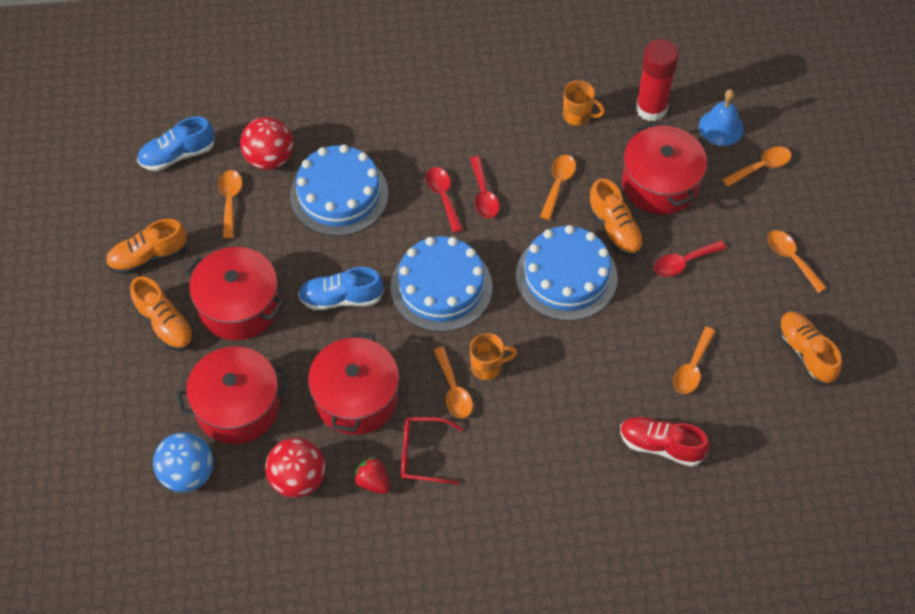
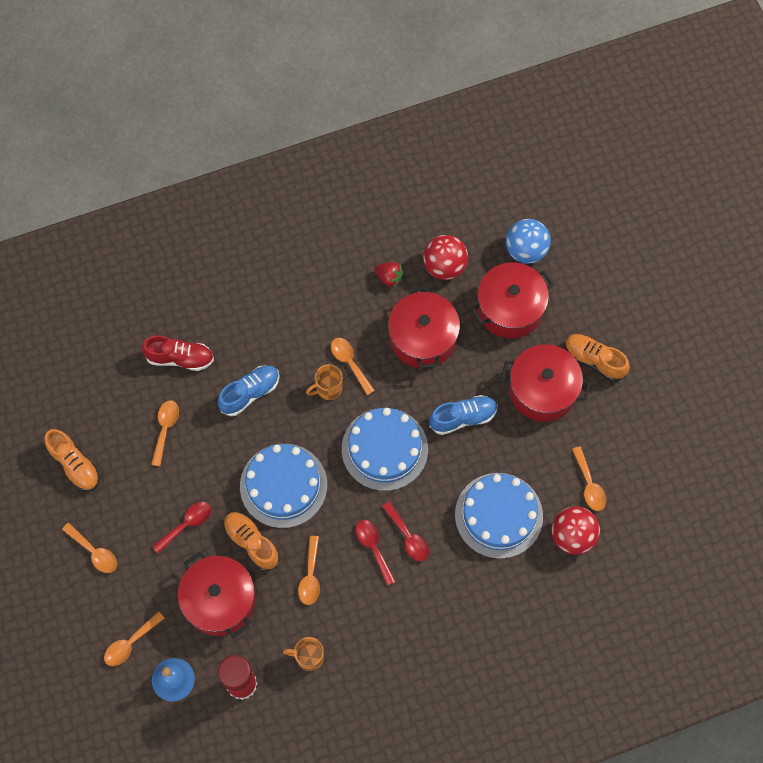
camera: 165 degrees right, 10 degrees up
(148, 257) = (634, 415): orange shoe -> none
(177, 155) = (654, 518): blue shoe -> blue shoe (250, 393)
(423, 454) = (358, 307): red glasses -> none

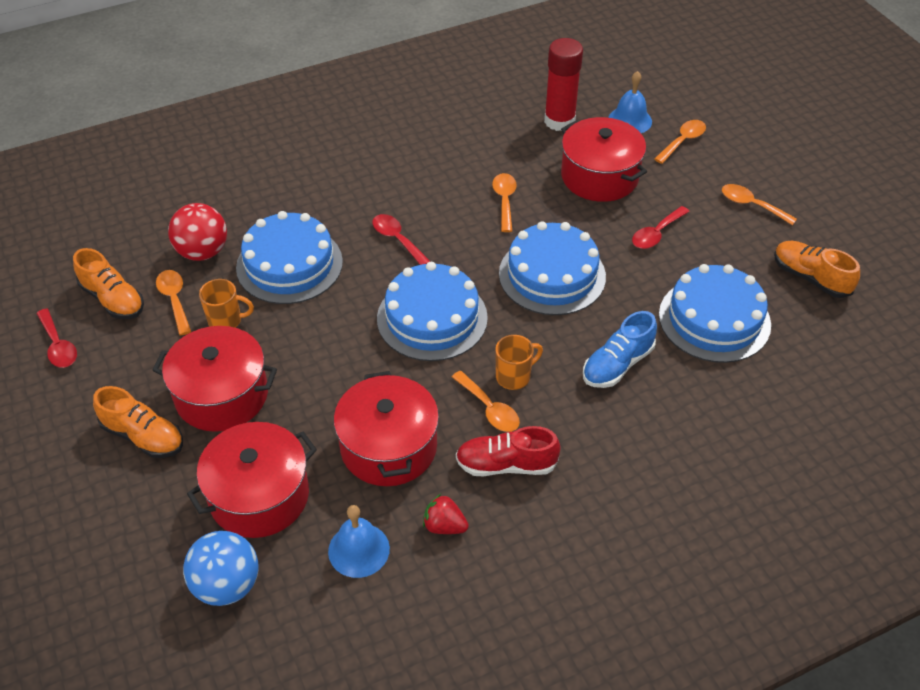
camera: 175 degrees right, 20 degrees down
(165, 429) = (714, 319): orange spoon -> blue cake
(180, 358) = (724, 398): red shoe -> red shoe (506, 465)
(251, 543) = (577, 223): orange shoe -> orange shoe (113, 299)
(309, 657) = (495, 142): orange mug -> orange mug (226, 321)
(373, 548) = (436, 227): red spoon -> red spoon (58, 345)
(444, 266) = (358, 550): red ball -> blue bell
(463, 418) = (331, 357): blue shoe -> none

